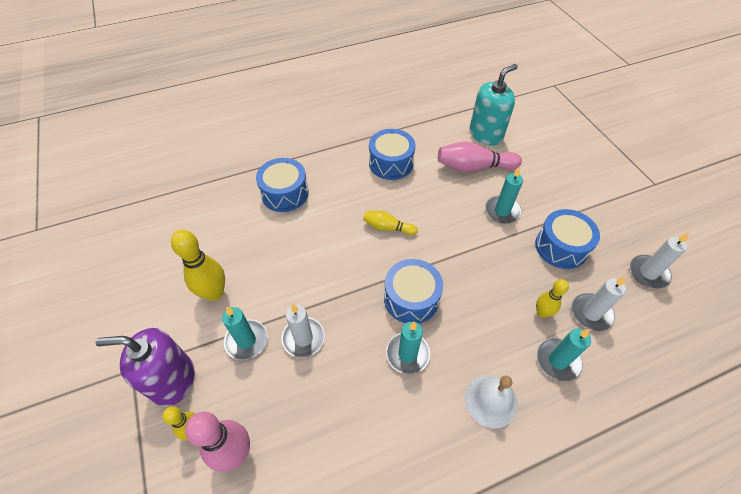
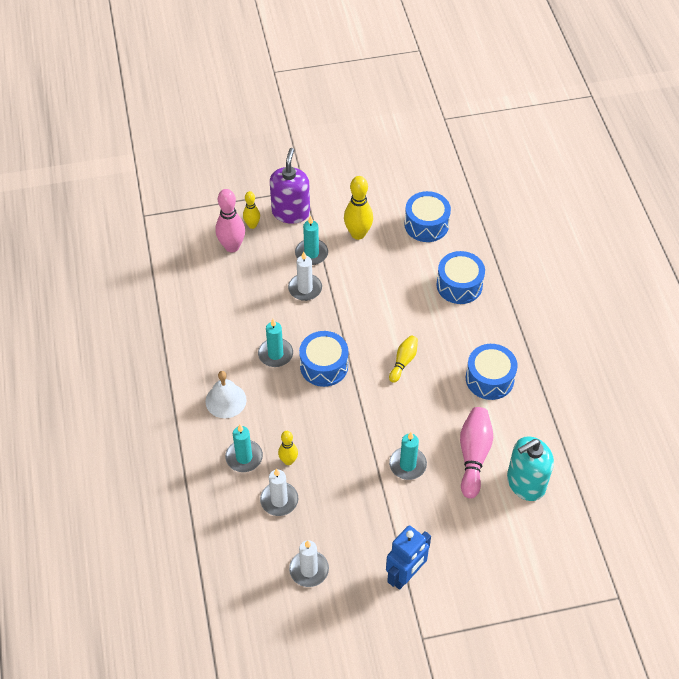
camera: 100 degrees right, 0 degrees up
(486, 134) = (525, 483): turquoise soap dispenser -> turquoise soap dispenser turned 90 degrees clockwise
(561, 247) = (353, 503): blue drum -> blue drum (426, 224)
(609, 200) = (405, 575): none -> blue robot

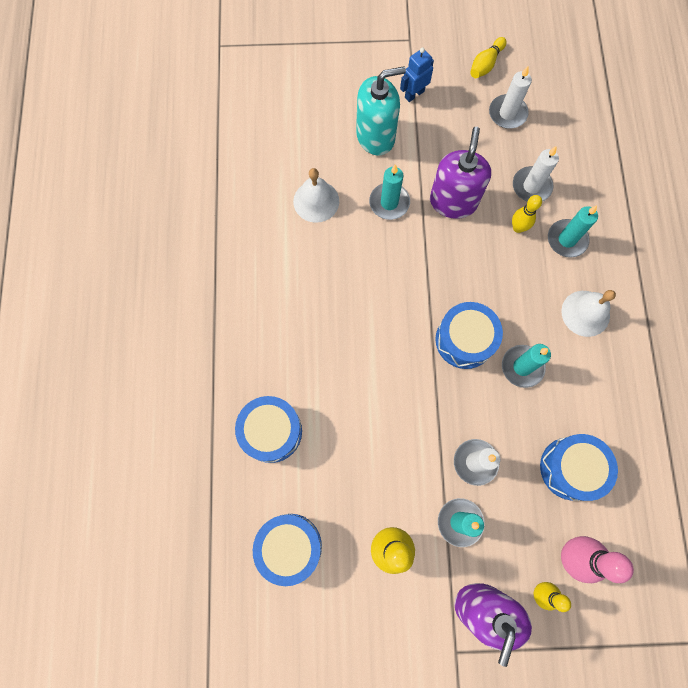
camera: 170 degrees left, 20 degrees up
(350, 475) = (453, 201): none -> purple soap dispenser
(403, 362) = (368, 329): yellow bowling pin -> yellow bowling pin (485, 64)
(405, 575) = (414, 94): blue robot -> blue robot, size x0.66
(473, 456) = (316, 201): pink bowling pin -> white bell
(489, 379) = (272, 290): blue drum -> blue drum (571, 468)
(525, 483) = (270, 163): turquoise soap dispenser -> turquoise soap dispenser (375, 136)

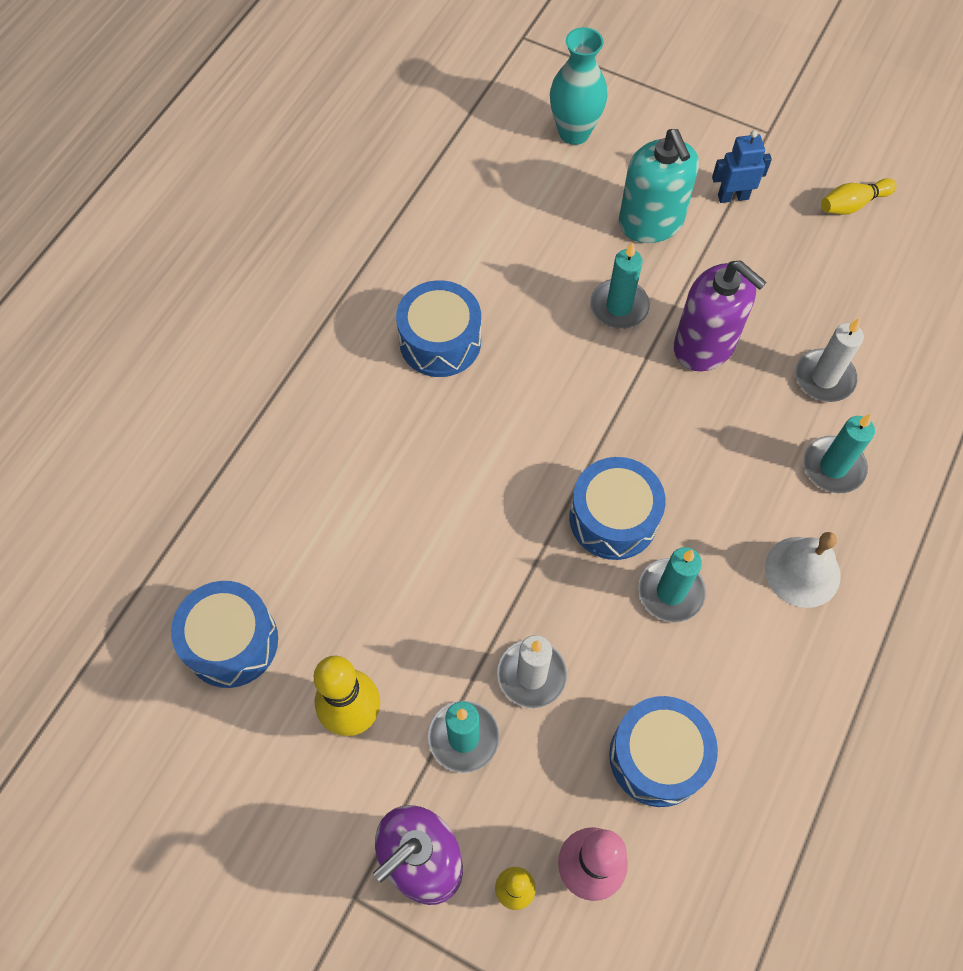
camera: 30 degrees right, 10 degrees down
(271, 431) = (298, 496): blue drum -> blue drum (440, 341)
(293, 98) = (574, 133): none -> turquoise vase
(316, 201) = (527, 261): white bell -> none
(375, 136) = (651, 222): turquoise soap dispenser -> turquoise soap dispenser turned 60 degrees clockwise
(453, 201) = (704, 345): purple soap dispenser -> purple soap dispenser turned 90 degrees clockwise
(507, 113) = (846, 275): white candle -> none
(518, 228) = (773, 419): yellow bowling pin -> none

